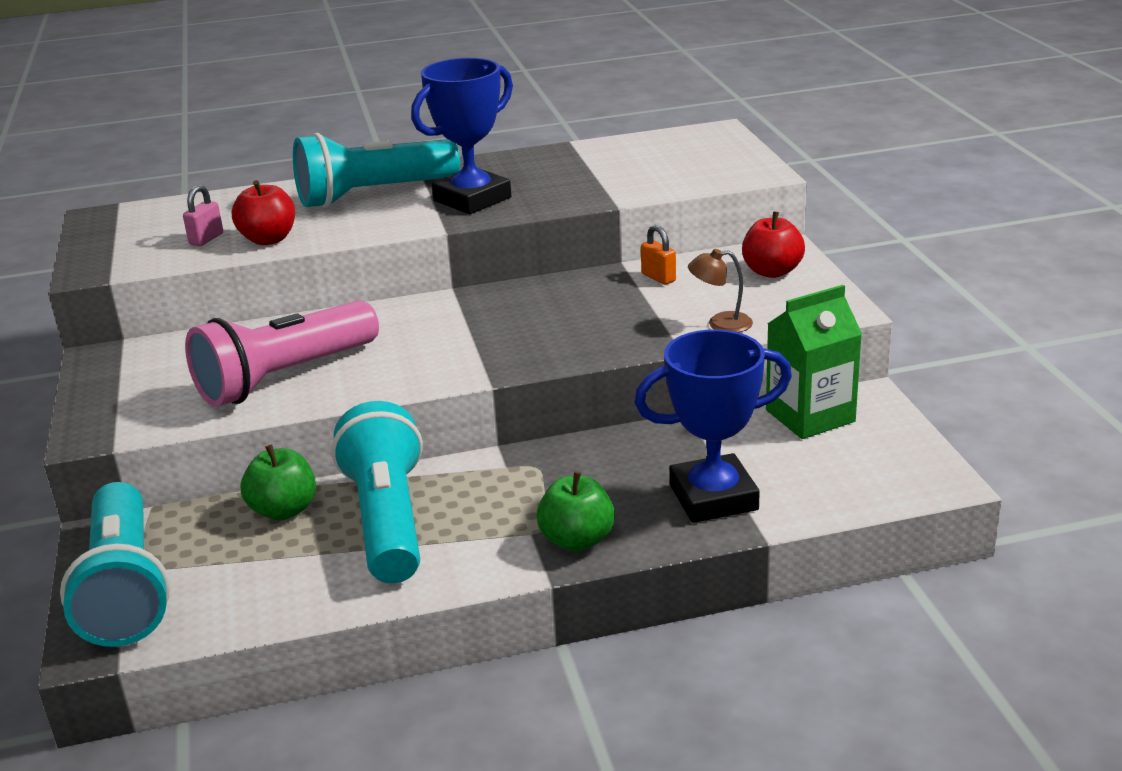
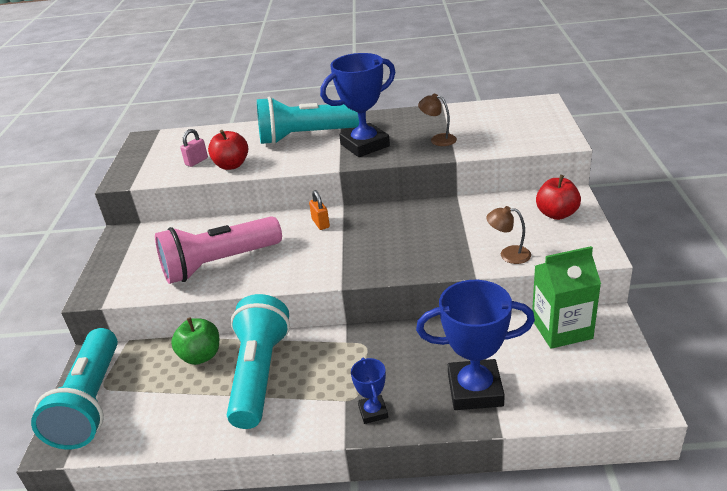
camera: 15 degrees right, 5 degrees up
(577, 540) = (373, 412): green apple -> blue trophy
(581, 184) = (438, 139): none -> brown lamp
(658, 278) = (477, 211): orange padlock -> orange padlock (320, 223)

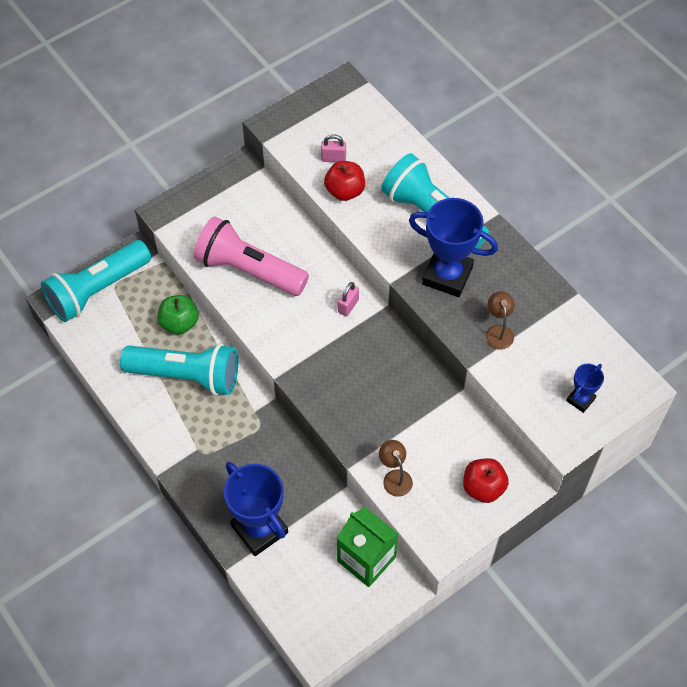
camera: 50 degrees right, 25 degrees up
(259, 374) = (186, 375): turquoise flashlight -> turquoise flashlight turned 45 degrees clockwise
(320, 223) = (348, 306): orange padlock -> pink padlock
(373, 412) = (198, 473): blue trophy -> blue trophy (580, 399)

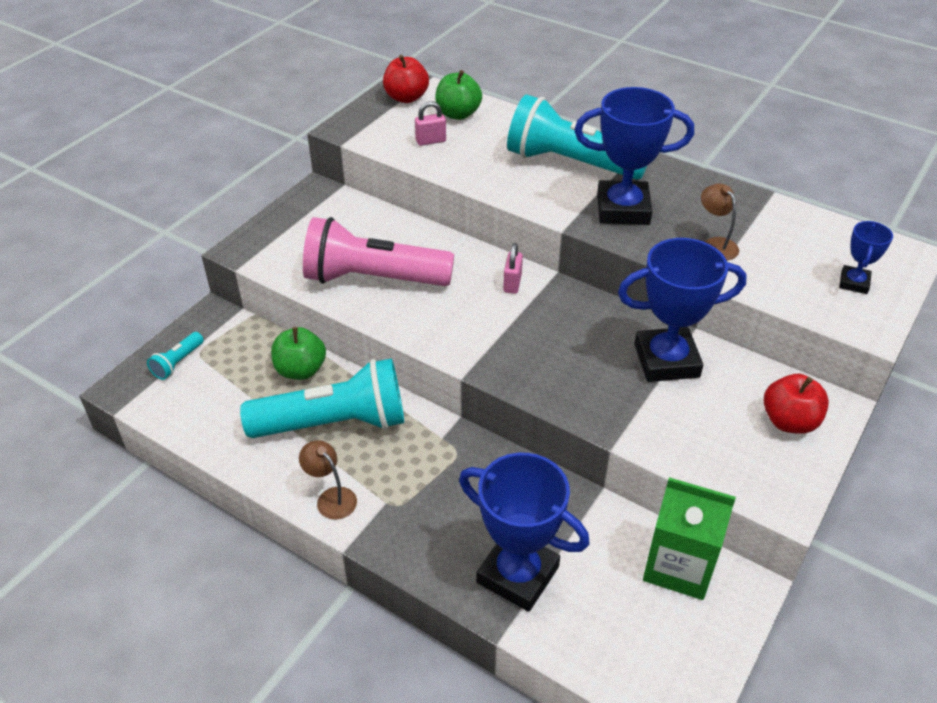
camera: 20 degrees left, 15 degrees down
(97, 290) = (178, 363): turquoise flashlight -> turquoise flashlight, size x0.41
(345, 191) = (460, 164): red apple -> red apple (406, 97)
(368, 133) = (458, 114): none -> green apple
(395, 477) = (676, 442): brown lamp -> brown lamp (331, 497)
(425, 410) = (666, 360): none -> blue trophy

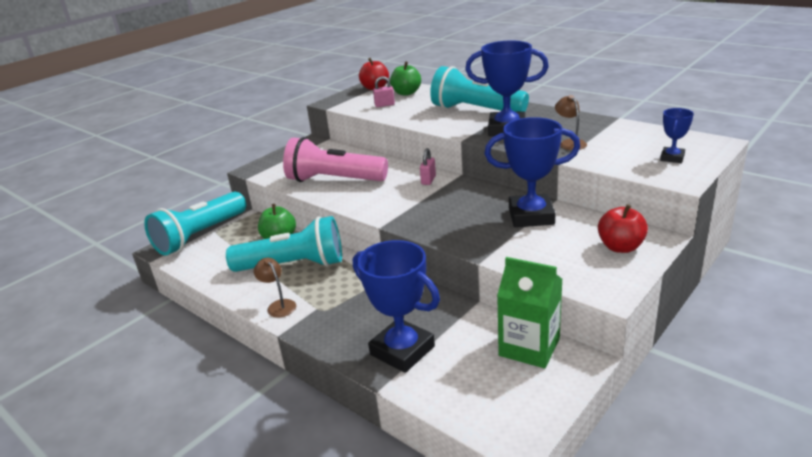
camera: 10 degrees right, 15 degrees down
(178, 363) = (200, 236): turquoise flashlight -> turquoise flashlight, size x2.41

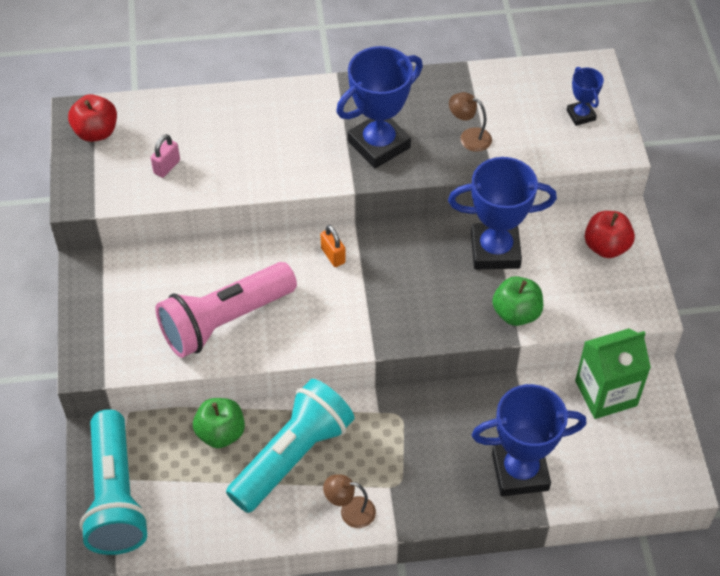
camera: 50 degrees left, 25 degrees up
(406, 93) = (159, 124): green apple -> green apple (516, 313)
(428, 180) = (333, 255): pink padlock -> orange padlock
(476, 110) = (299, 122): turquoise flashlight -> none
(531, 216) = (495, 250): blue trophy -> blue trophy turned 45 degrees clockwise

